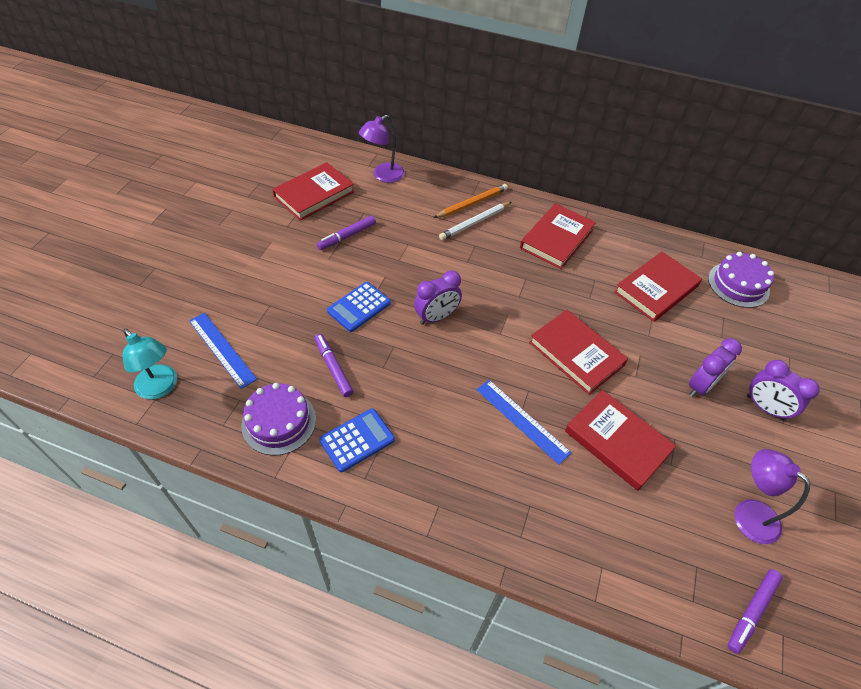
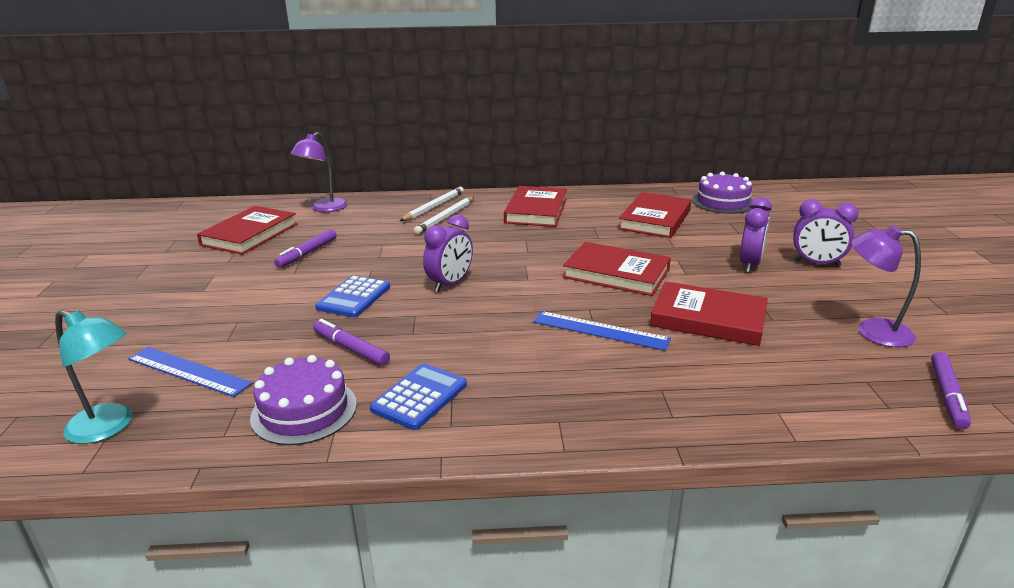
camera: 20 degrees left, 25 degrees down
(472, 203) = (433, 207): orange pencil -> white pencil

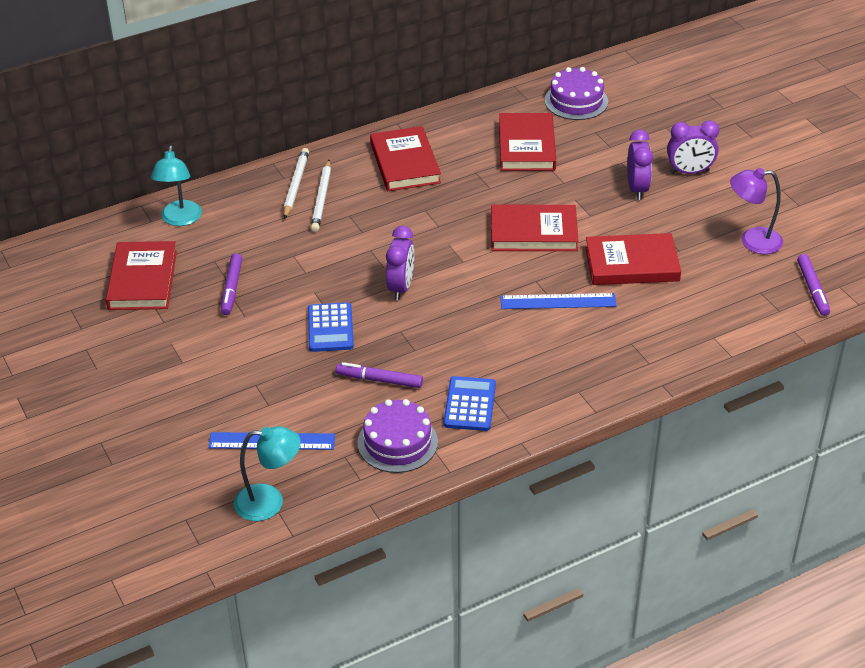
camera: 25 degrees left, 15 degrees up
(324, 208) = (180, 219): purple lamp -> turquoise lamp

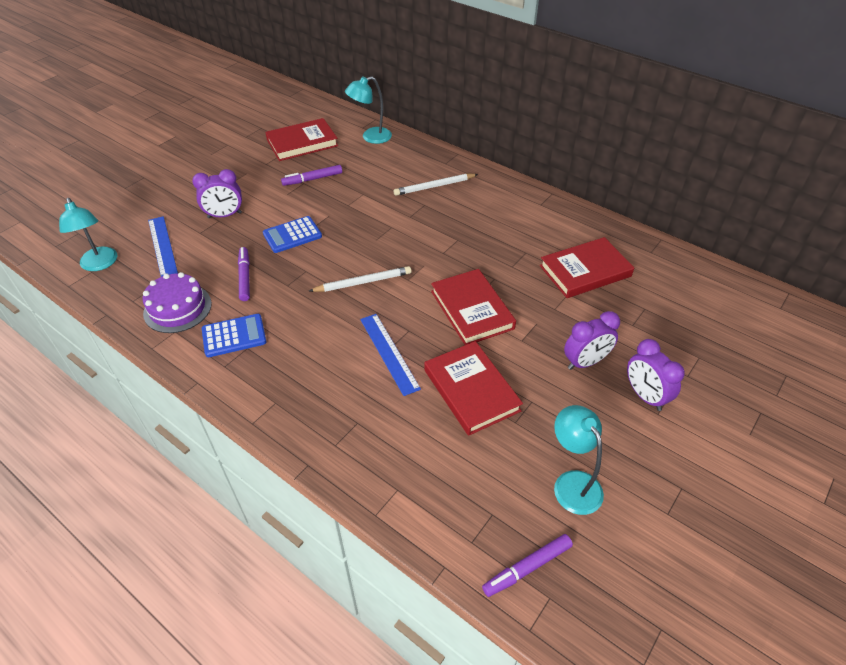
camera: 65 degrees right, 5 degrees up
(295, 185) = (441, 170): white pencil -> white pencil (363, 282)
(401, 287) = (356, 255): purple clock -> purple clock (224, 215)
(405, 163) = (507, 212): red book -> none
(576, 101) = (677, 283): purple cake -> none
(752, 241) = (572, 483): purple lamp -> turquoise lamp

